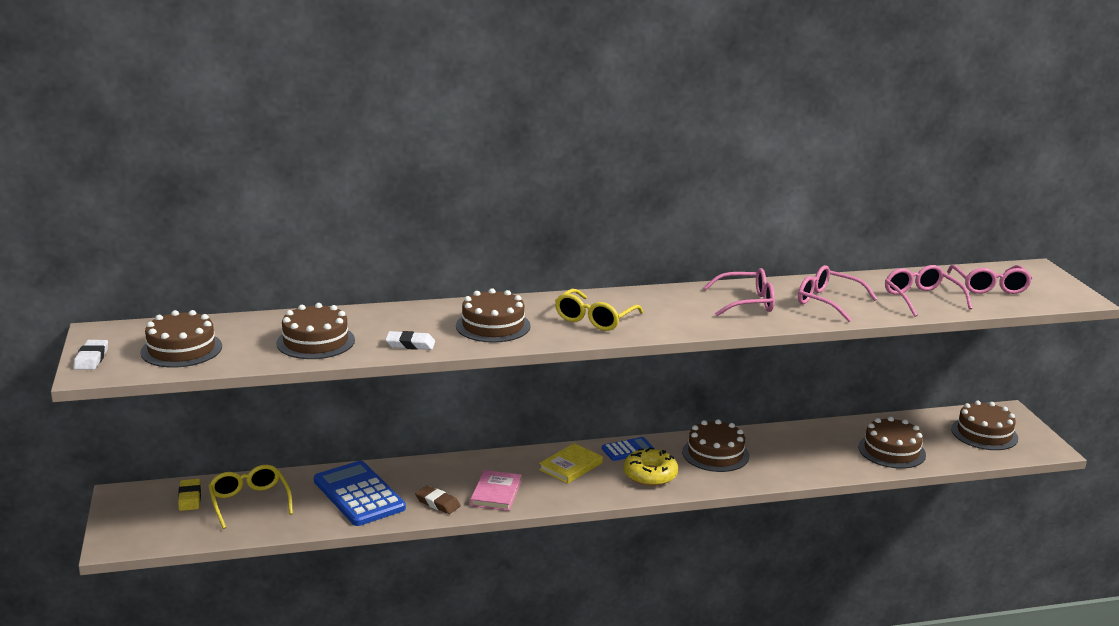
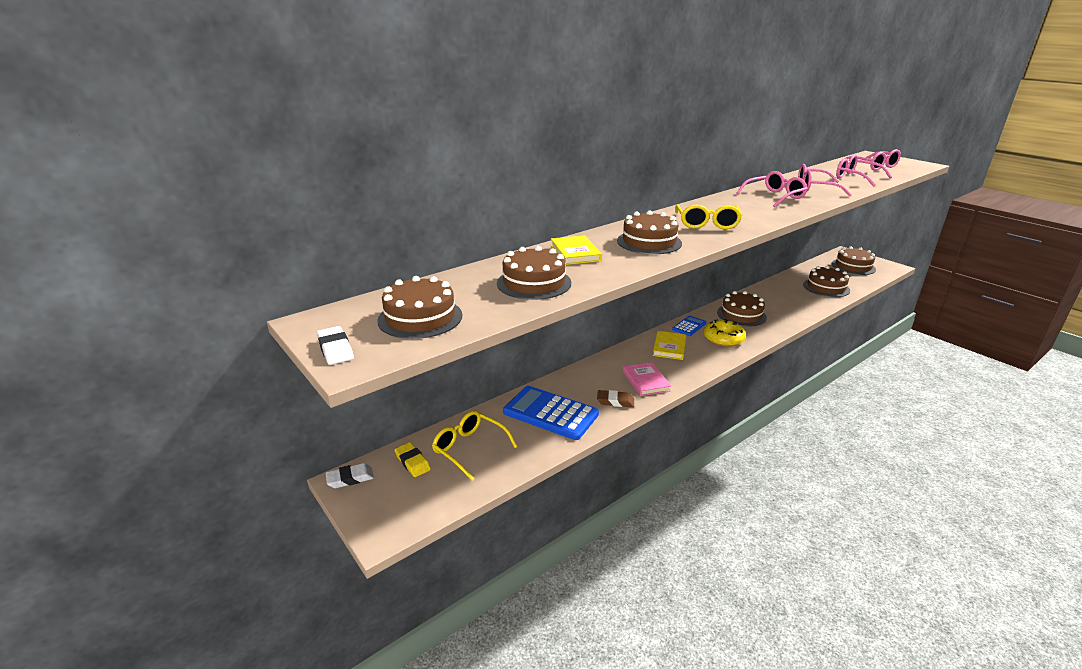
camera: 25 degrees left, 5 degrees up
(400, 321) = (575, 253): none -> yellow book
(410, 344) = (613, 267): white eraser -> white eraser (350, 478)

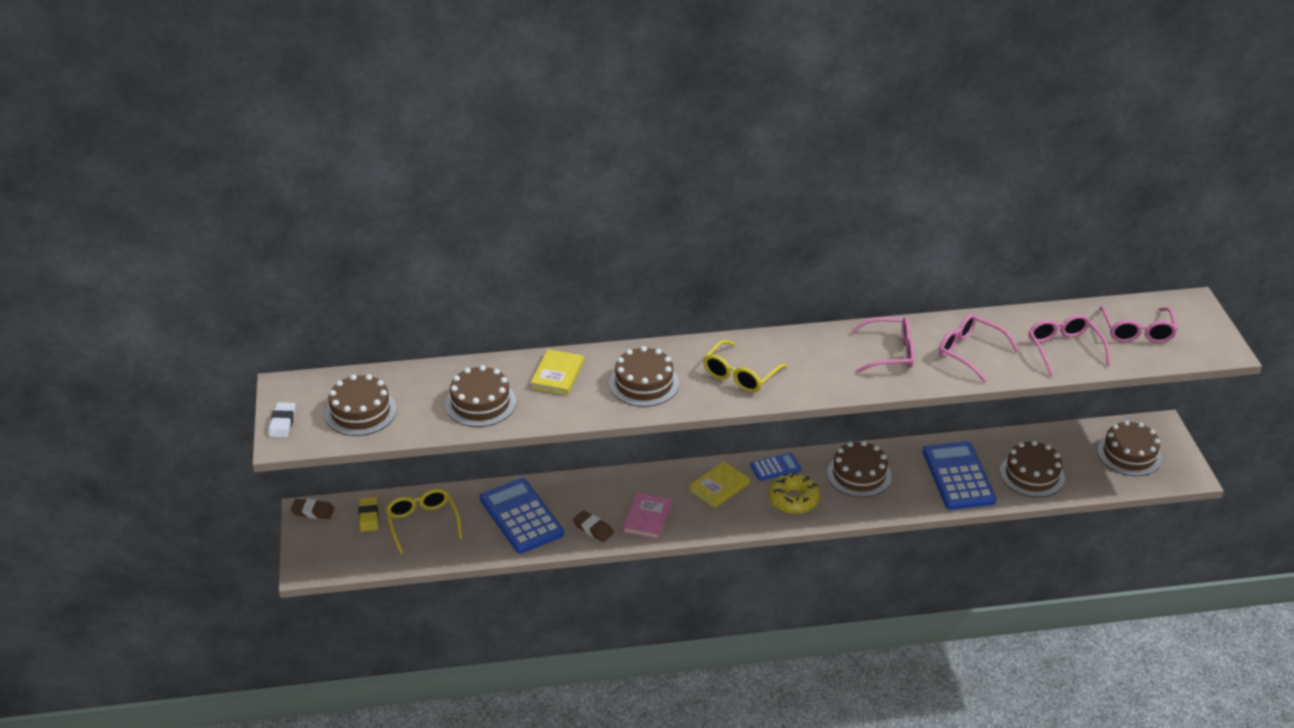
camera: 30 degrees right, 10 degrees up
(350, 478) = (313, 511): white eraser -> brown eraser
(793, 299) = (958, 476): none -> blue calculator

